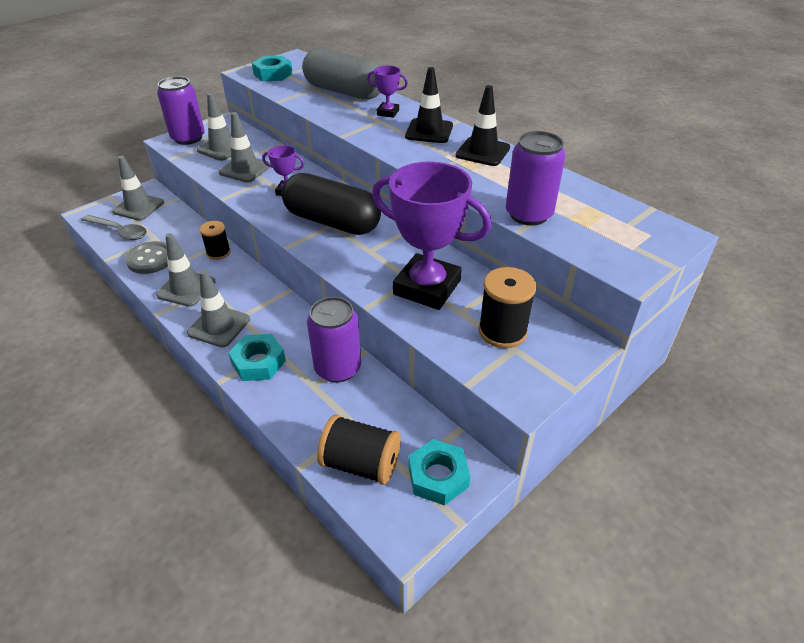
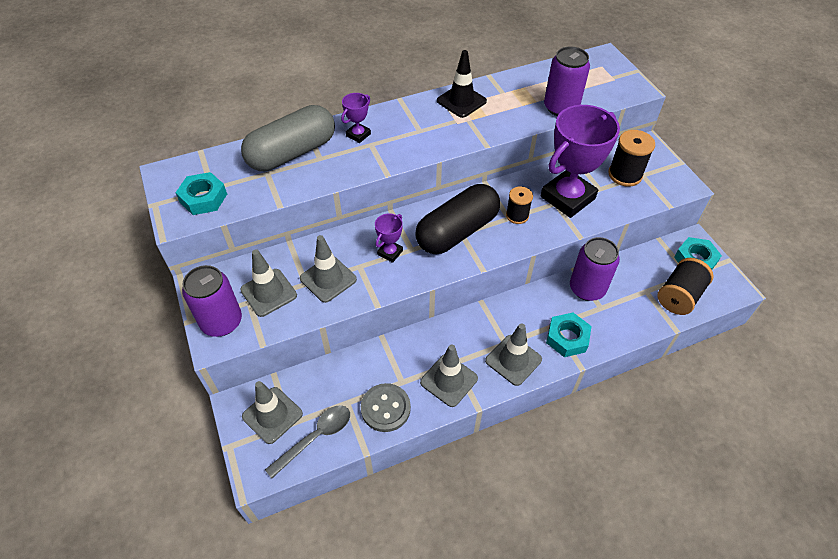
camera: 70 degrees left, 10 degrees up
(218, 253) = (401, 347): black spool -> black spool (517, 215)
(429, 131) = (410, 120): black traffic cone -> none

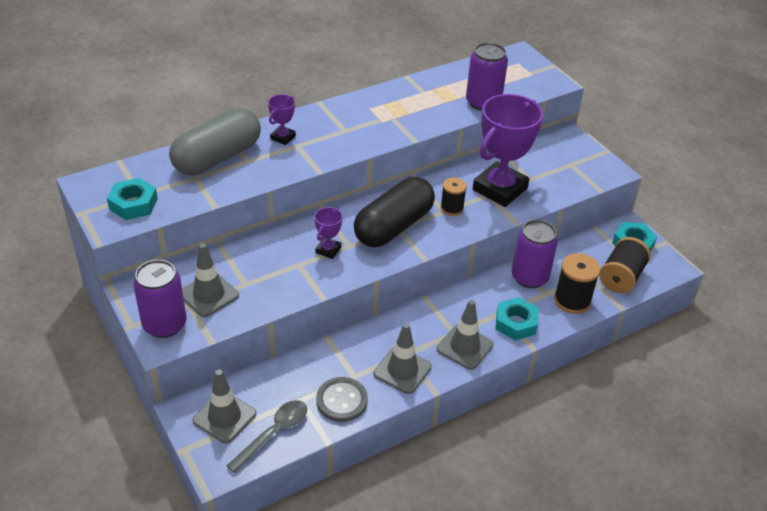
camera: 10 degrees left, 10 degrees down
(328, 279) = (268, 278): grey traffic cone -> none
(461, 101) = (383, 101): black traffic cone -> none
(625, 175) = (553, 165): black spool -> black spool (572, 300)

